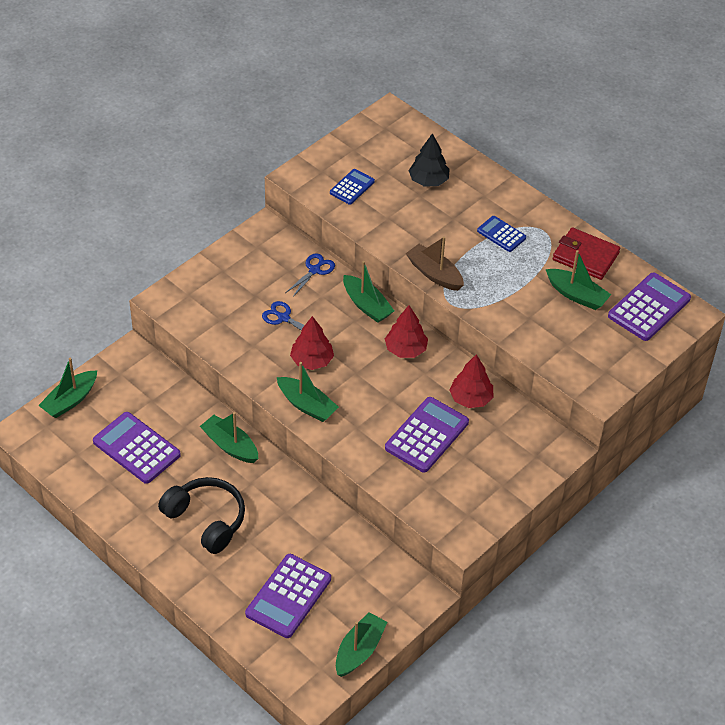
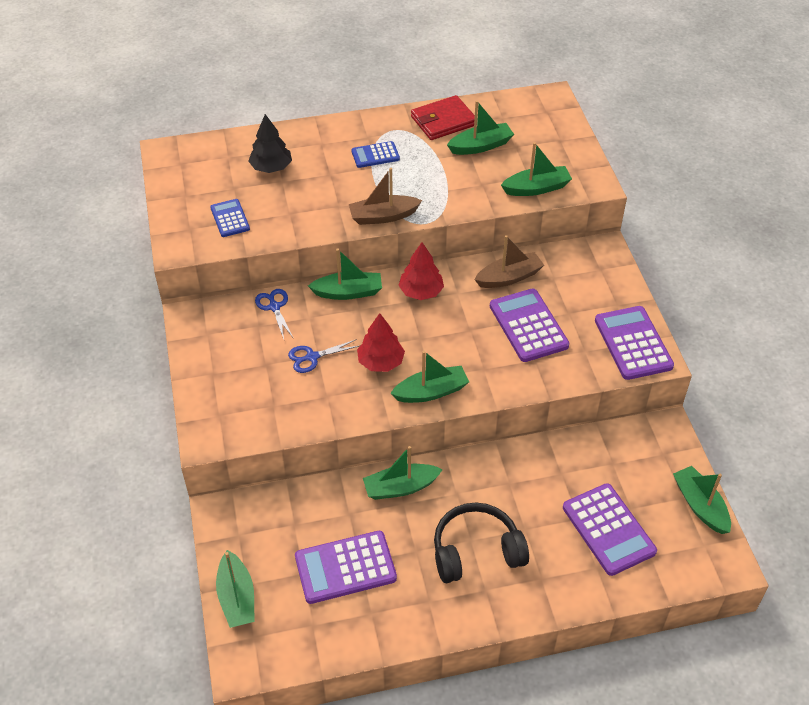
camera: 55 degrees left, 0 degrees up
(471, 398) = (509, 277): red tree -> brown boat
(557, 355) = (536, 188): none -> green boat
(649, 307) = (527, 114): purple calculator -> purple calculator (633, 343)

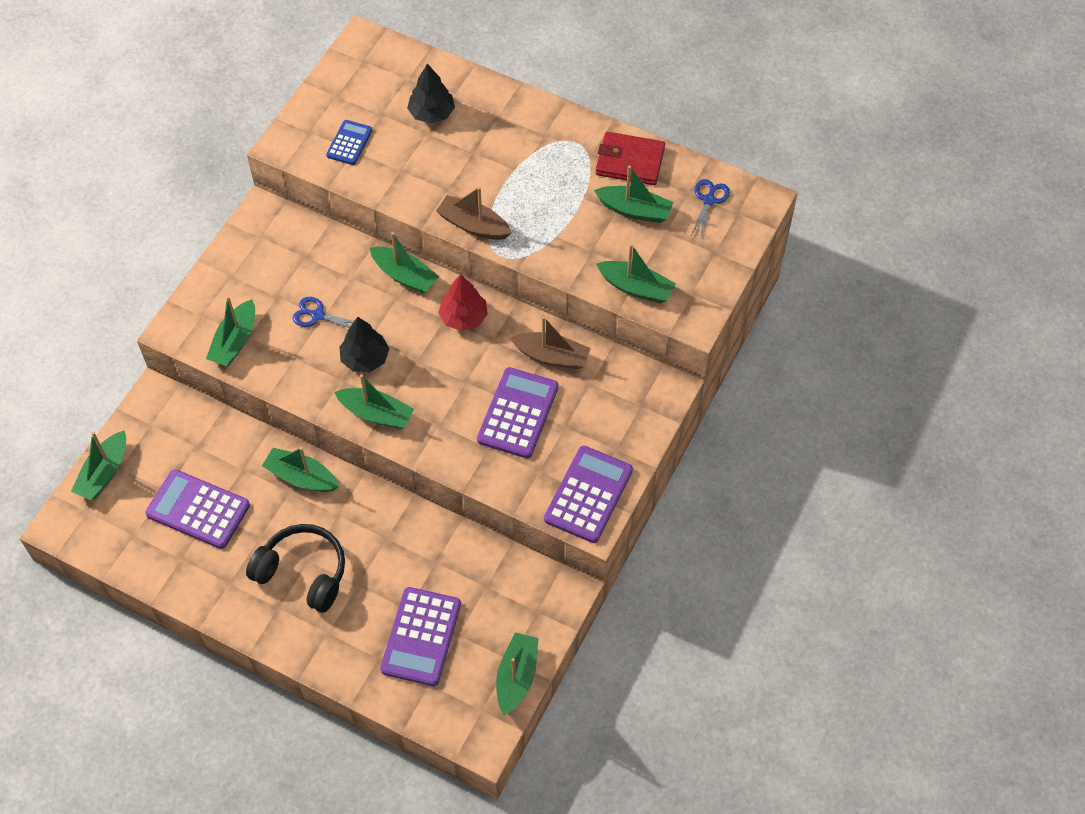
camera: 40 degrees right, 10 degrees up
(266, 415) = (235, 341): none -> green boat
(274, 307) = (334, 248): blue scissors -> blue scissors (709, 200)
(375, 155) = (531, 158): blue calculator -> none
(381, 362) = (365, 358): red tree -> black tree

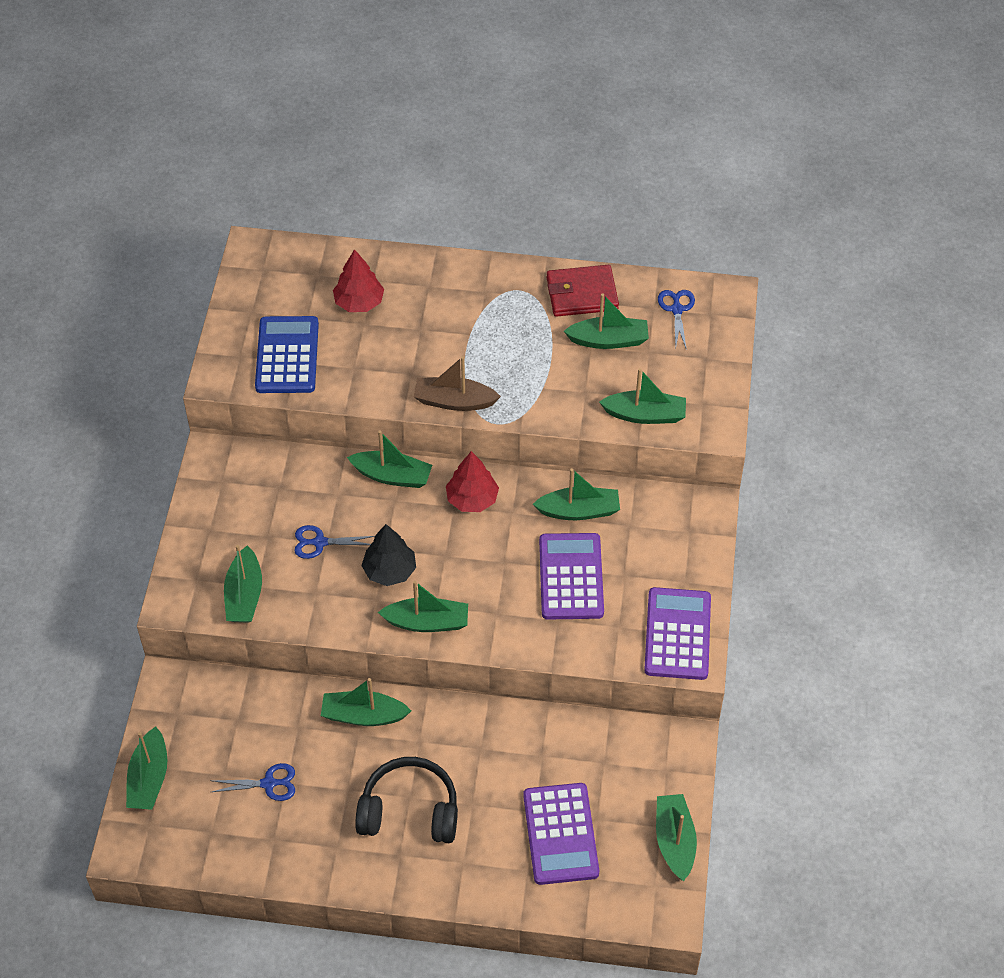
camera: 20 degrees left, 5 degrees down
(198, 509) = (269, 783): purple calculator -> blue scissors
(349, 143) = (287, 356): blue calculator -> blue calculator, size x1.74
(431, 113) = (359, 302): black tree -> red tree
(552, 356) = (579, 511): brown boat -> green boat

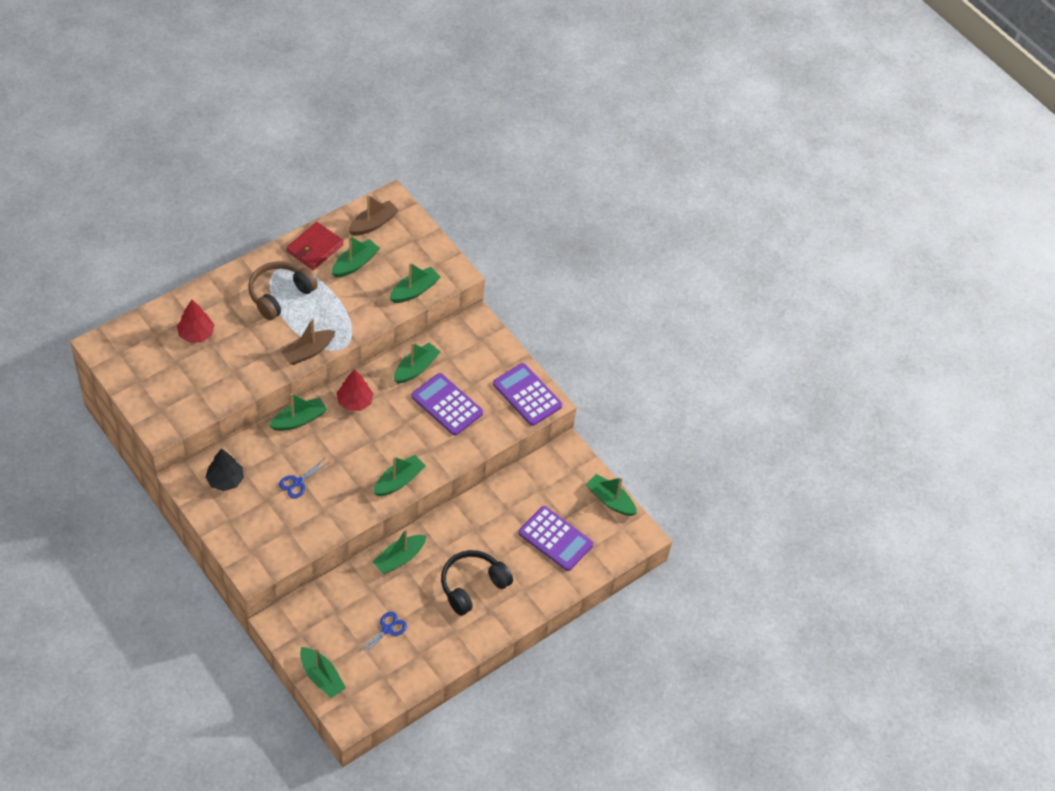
camera: 50 degrees left, 0 degrees up
(244, 595) = (287, 539): green boat -> none
(287, 356) = (188, 391): blue calculator -> none
(389, 571) = (351, 469): black tree -> black tree (225, 480)
(490, 319) = (279, 295): none -> brown headphones
(676, 309) = (373, 224): blue scissors -> brown boat

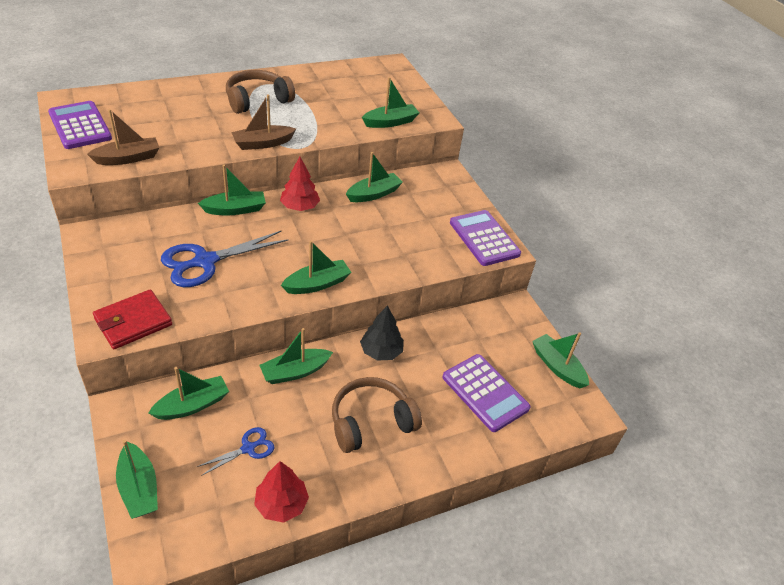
camera: 15 degrees right, 10 degrees down
(196, 334) = (160, 110): red tree -> red tree (281, 504)
(225, 480) = (128, 243): black tree -> black tree (381, 351)
(298, 482) = (205, 261): blue scissors -> blue scissors, size x1.93
(314, 248) = (307, 78): red wallet -> red wallet (133, 322)
(355, 264) = (340, 94): green boat -> green boat (192, 405)
(373, 224) = (369, 74): brown boat -> brown boat (128, 158)
(447, 405) = (395, 229): purple calculator -> purple calculator (80, 126)
(472, 586) = (371, 422): black headphones -> brown headphones

